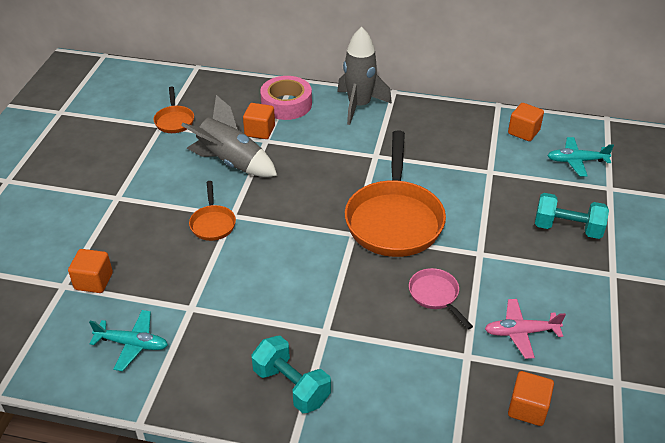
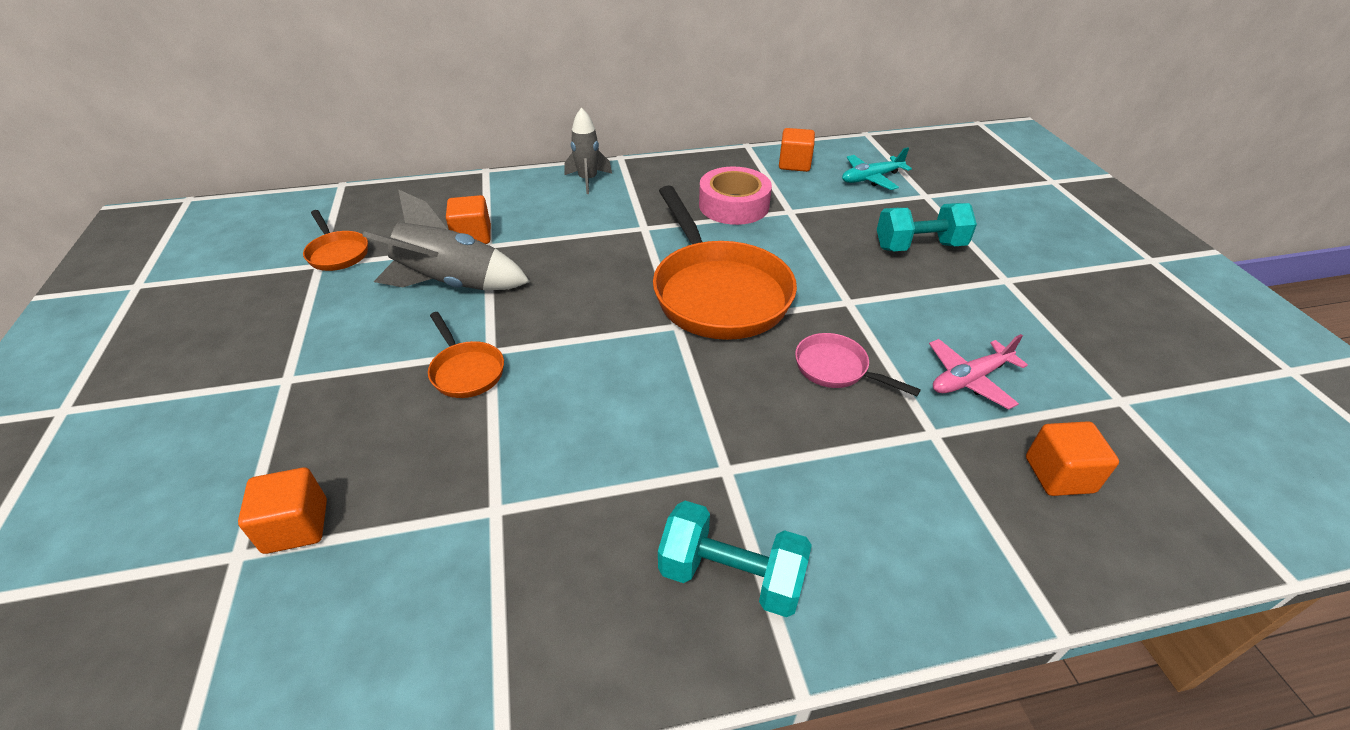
camera: 25 degrees left, 0 degrees up
(132, 344) = (419, 613): turquoise plane -> none
(286, 104) = (492, 199): pink tape -> pink tape (734, 205)
(359, 106) = (588, 180): grey rocket -> grey rocket, size x0.63

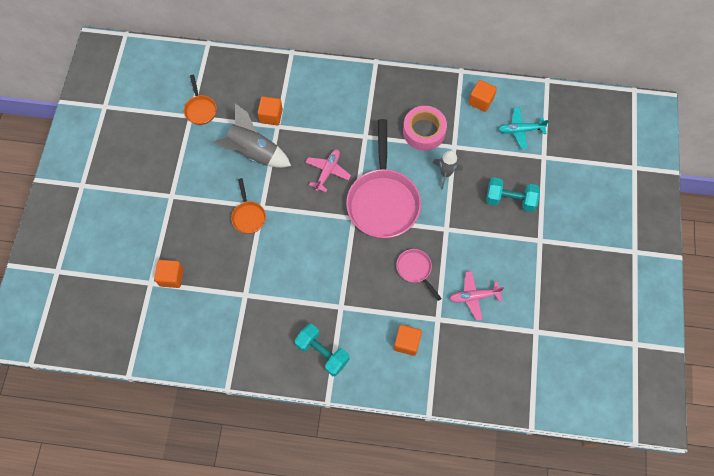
camera: 20 degrees right, 25 degrees up
(588, 180) = (348, 81): grey rocket -> grey rocket (445, 173)
(600, 278) = (327, 171): none -> pink plane
(717, 292) = (383, 201): orange pan -> pink pan
(1059, 475) = (477, 356): orange cube -> orange cube (407, 342)

